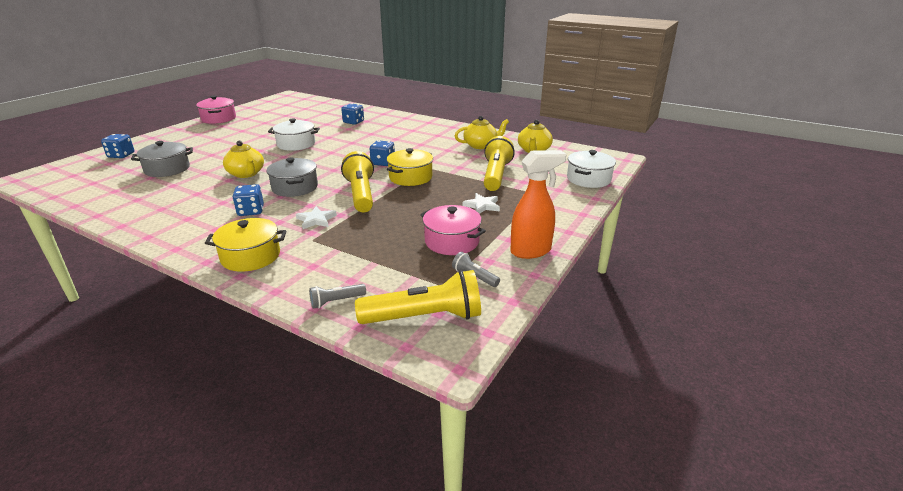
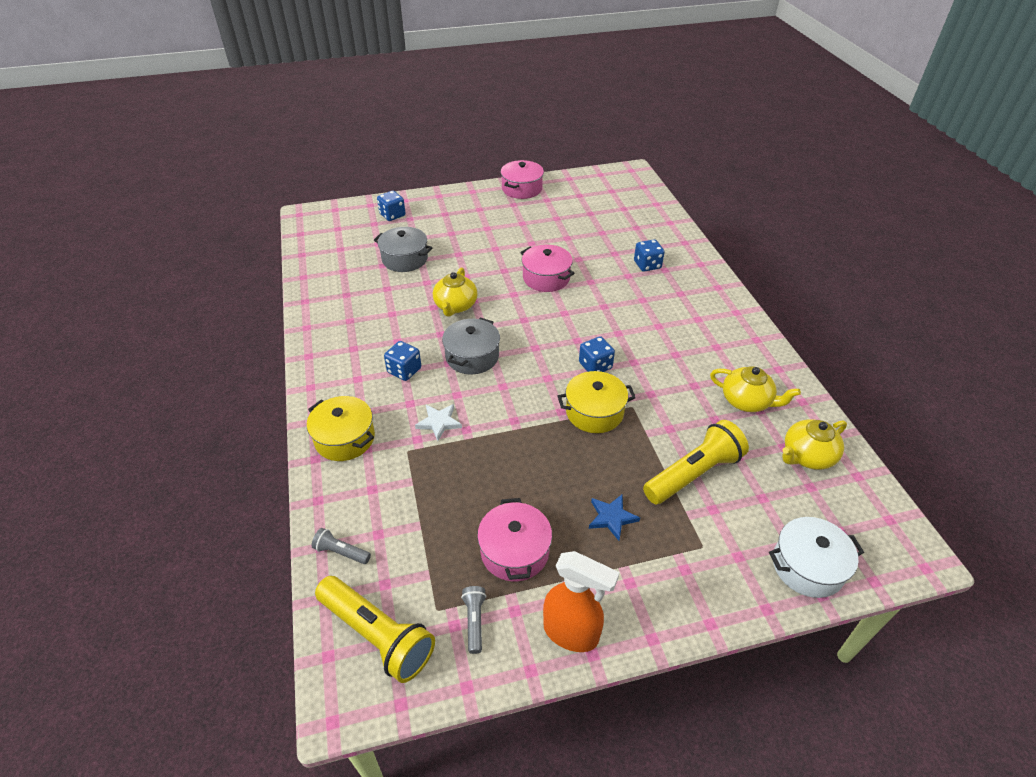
camera: 45 degrees right, 15 degrees up
(296, 144) = (546, 278): white pot -> pink pot
(360, 194) = (516, 408): yellow flashlight -> none
(482, 206) = (612, 517): white star -> blue star

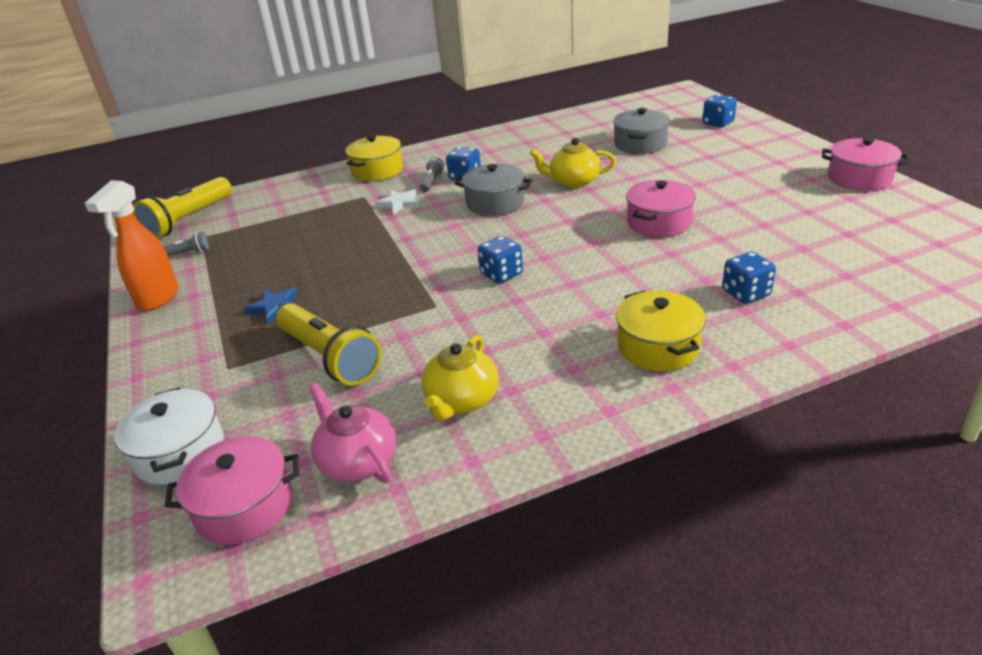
camera: 85 degrees right, 10 degrees down
(341, 552) = (263, 193): grey flashlight -> grey flashlight (432, 182)
(514, 551) = (247, 261): pink pot -> pink pot (244, 506)
(594, 412) = (423, 282): yellow pot -> yellow pot (658, 347)
(807, 456) = (357, 460): yellow teapot -> pink teapot

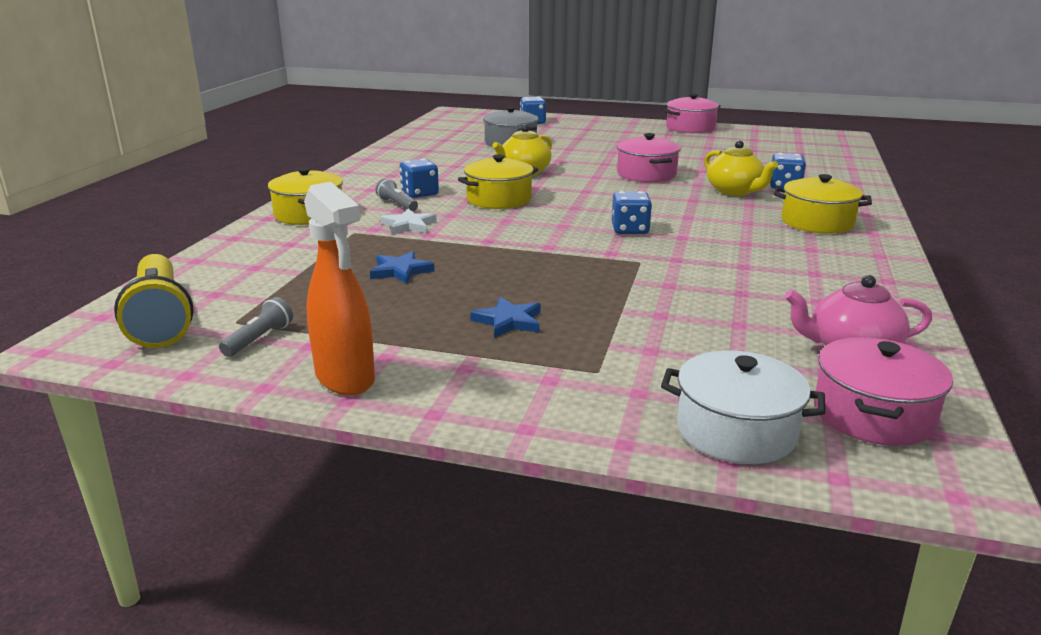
camera: 55 degrees left, 10 degrees down
(318, 240) = (401, 271): none -> blue star
(330, 357) = (658, 320): yellow flashlight -> none
(461, 400) = (807, 291): yellow teapot -> yellow teapot (735, 191)
(495, 203) = (499, 199): grey pot -> yellow pot

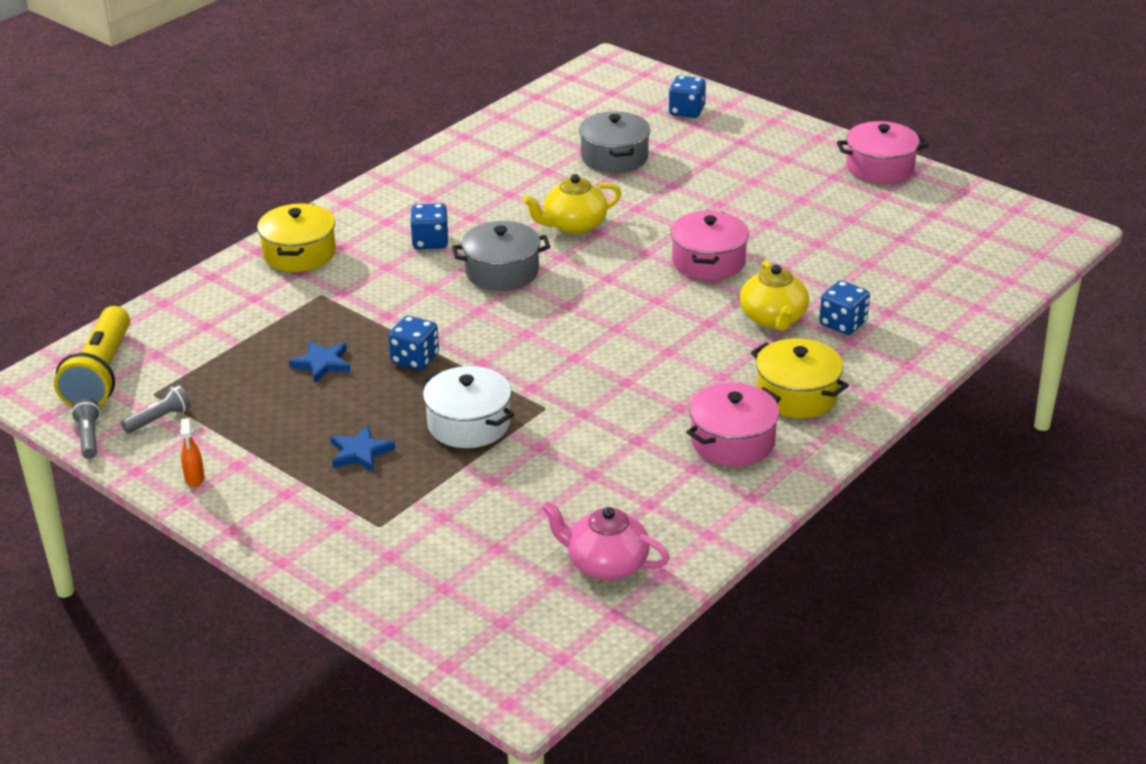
camera: 25 degrees right, 10 degrees up
(345, 379) = (194, 479): orange spray bottle -> orange spray bottle, size x0.46
(397, 205) = (393, 257): grey flashlight -> grey flashlight (89, 437)
(409, 225) = (379, 295): white star -> none
(499, 199) = (502, 272): yellow pot -> grey pot
(630, 230) = (585, 357): blue dice -> blue dice (415, 359)
(736, 431) = (422, 609): white pot -> white pot (468, 424)
(873, 415) = (538, 627): pink pot -> pink pot (732, 442)

